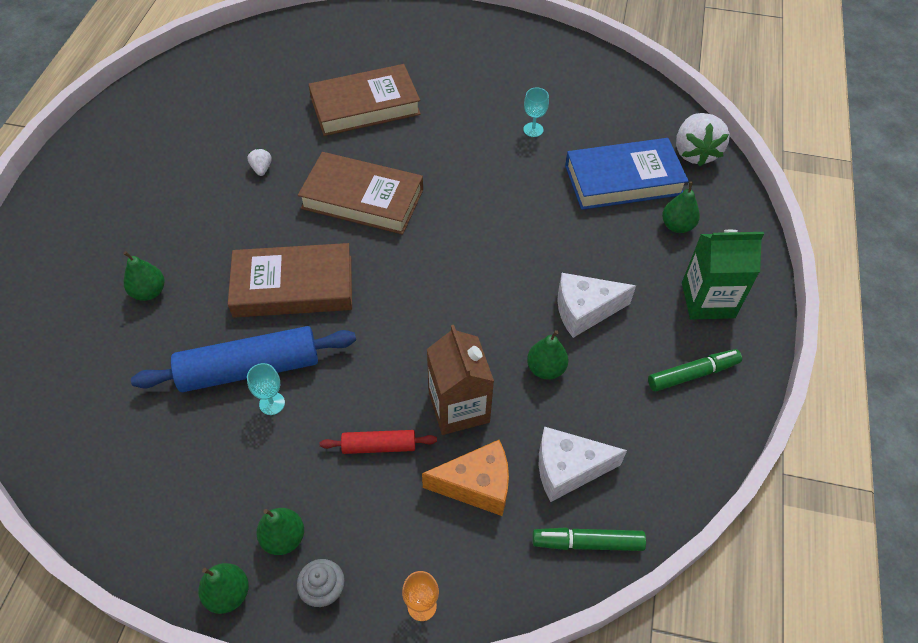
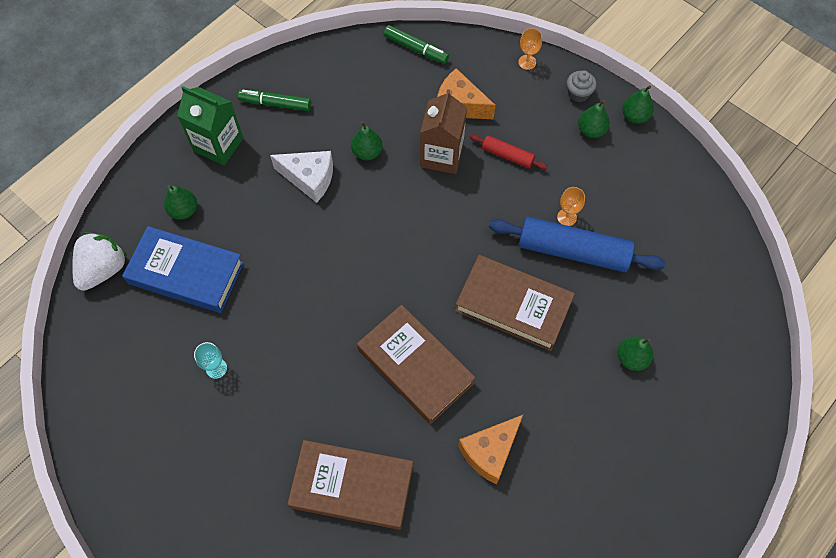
camera: 150 degrees left, 10 degrees up
(261, 169) = (490, 451): white strawberry -> orange cheese
(272, 403) = (566, 217): turquoise goblet -> orange goblet
(568, 469) = (398, 88): white cheese -> none

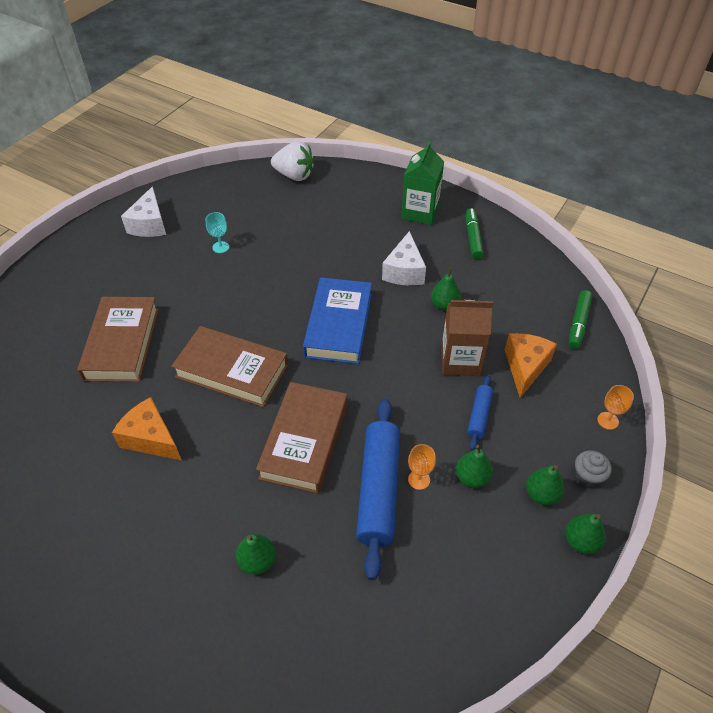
camera: 80 degrees right, 15 degrees down
(145, 457) = (149, 224): none -> white cheese
(184, 210) = (353, 205): green pear -> green pear (472, 478)
(186, 273) = (299, 216): blue book -> blue book (338, 325)
(415, 366) = (232, 371): brown book -> brown book turned 75 degrees clockwise
(507, 155) = (479, 416): red rolling pin -> blue rolling pin

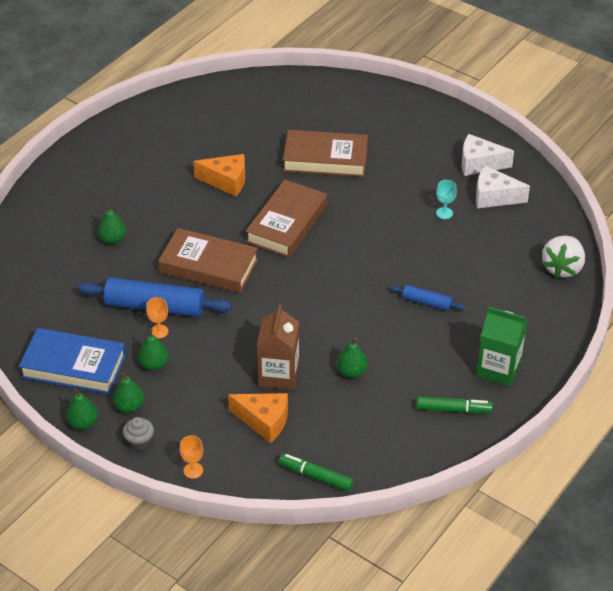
camera: 95 degrees right, 5 degrees down
(151, 438) = (226, 181): orange cheese -> orange cheese turned 60 degrees clockwise
(338, 325) = (332, 292): blue book -> blue book (74, 366)
(404, 271) = (402, 346): white cheese -> white cheese (494, 197)
(479, 416) = (214, 378): blue rolling pin -> blue rolling pin (427, 302)

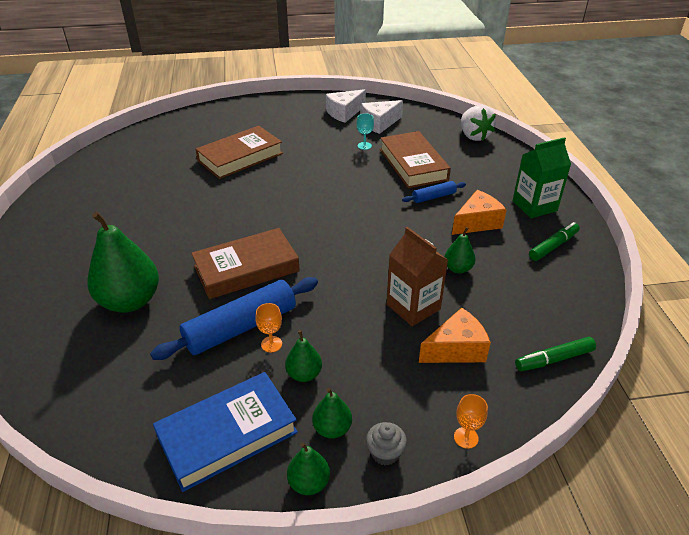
camera: 45 degrees left, 5 degrees down
(113, 239) = (130, 301): green pear -> green pear, size x2.04
(226, 181) = (182, 207): orange cheese -> orange cheese (477, 222)
(287, 224) = (269, 207): brown book -> brown book (413, 164)

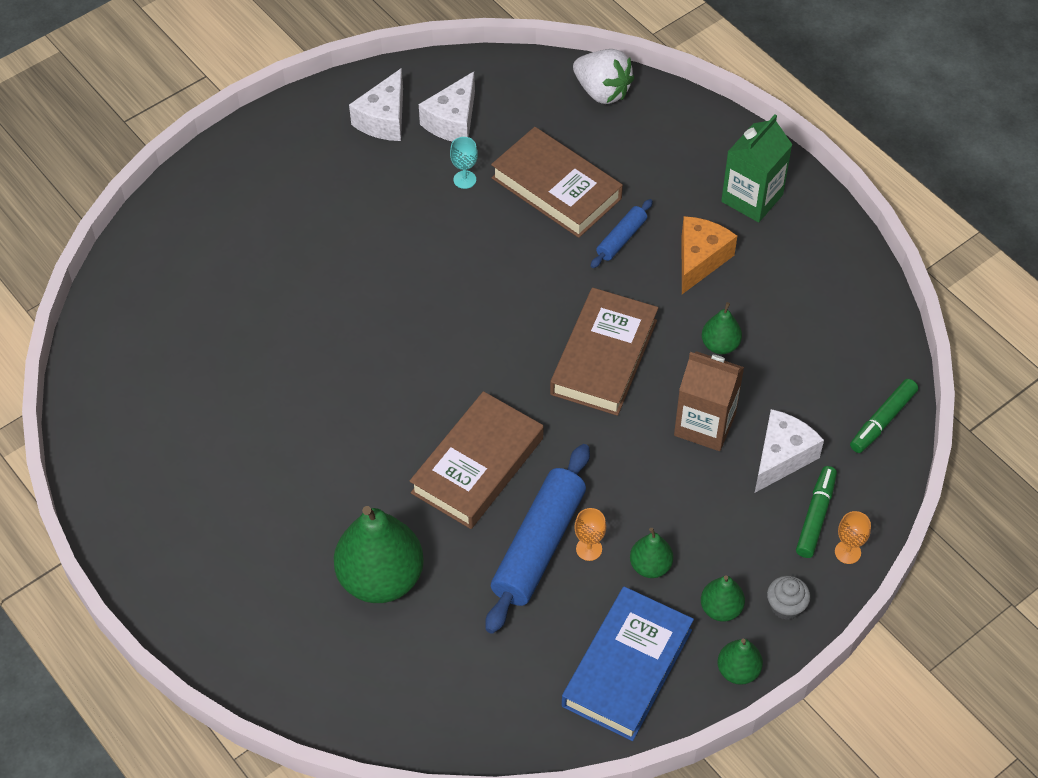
camera: 30 degrees left, 15 degrees up
(240, 157) = (306, 282): brown book -> brown book (604, 357)
(456, 349) = (782, 457): orange cheese -> white cheese
(553, 246) = (806, 258): green marker -> green marker (815, 516)

